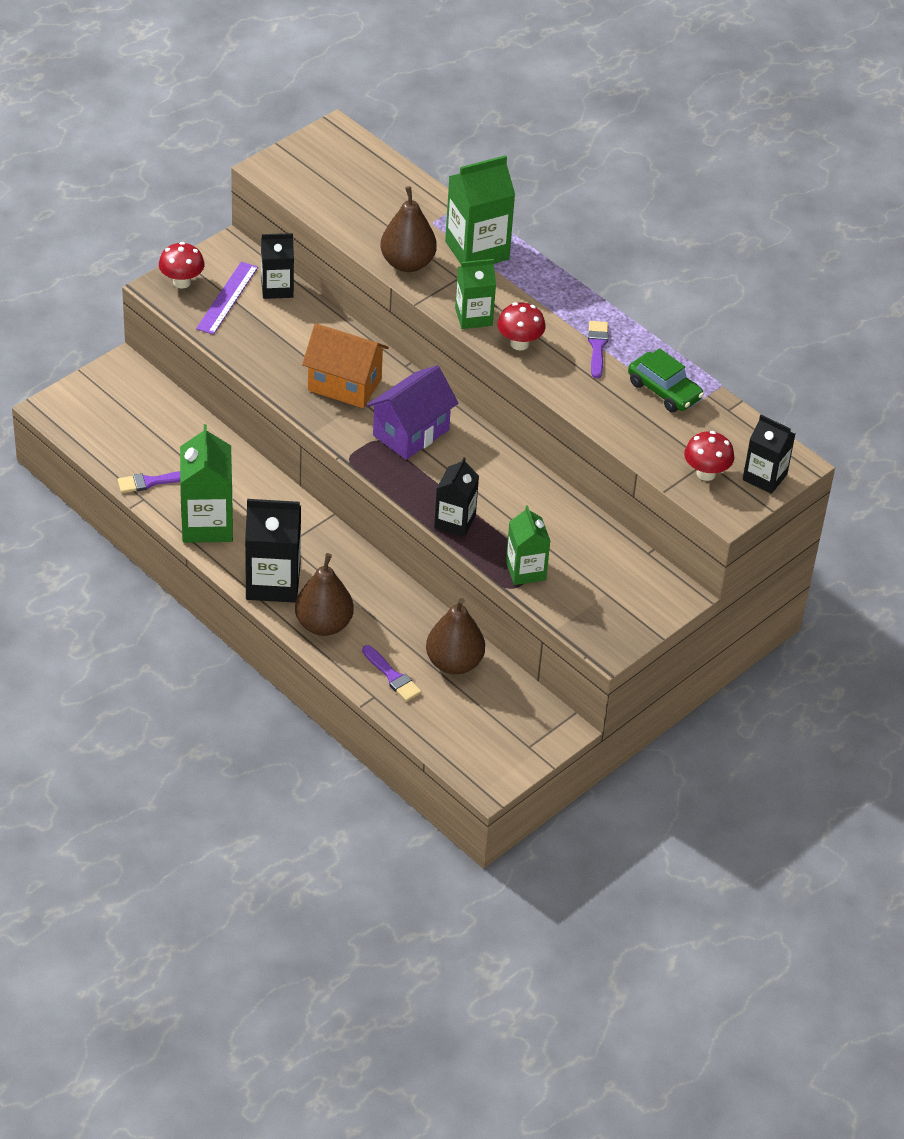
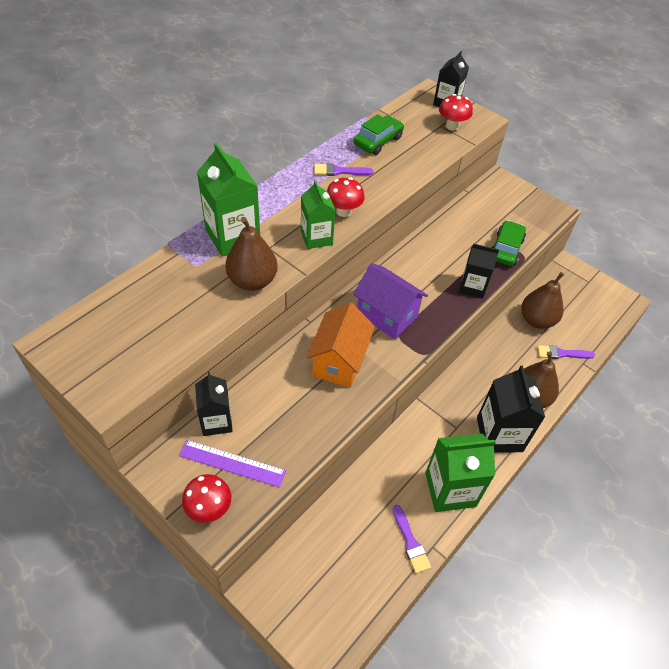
camera: 95 degrees left, 5 degrees up
(392, 676) = (561, 353): purple brush -> purple brush turned 135 degrees counterclockwise
(525, 570) = (506, 249): green carton -> green car

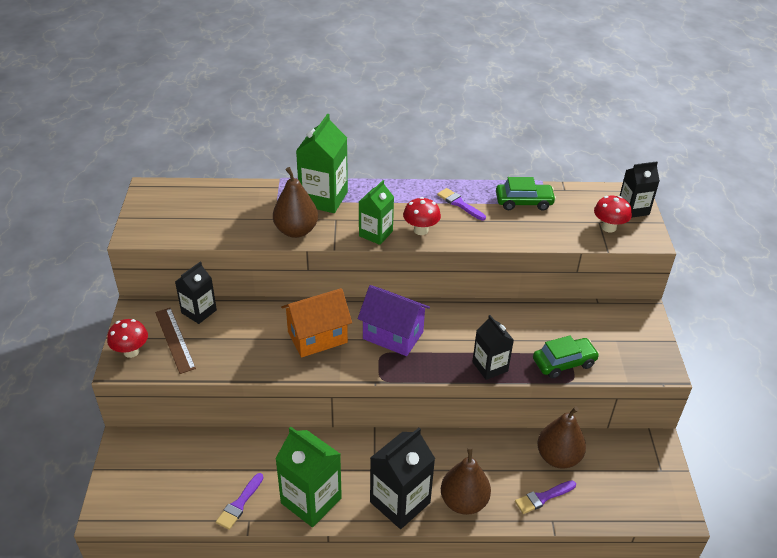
camera: 50 degrees right, 10 degrees down
(232, 463) = (175, 340): purple ruler -> brown ruler
(386, 315) = (393, 335): purple house -> purple house turned 60 degrees counterclockwise
(561, 353) = (543, 497): purple brush -> purple brush turned 75 degrees counterclockwise

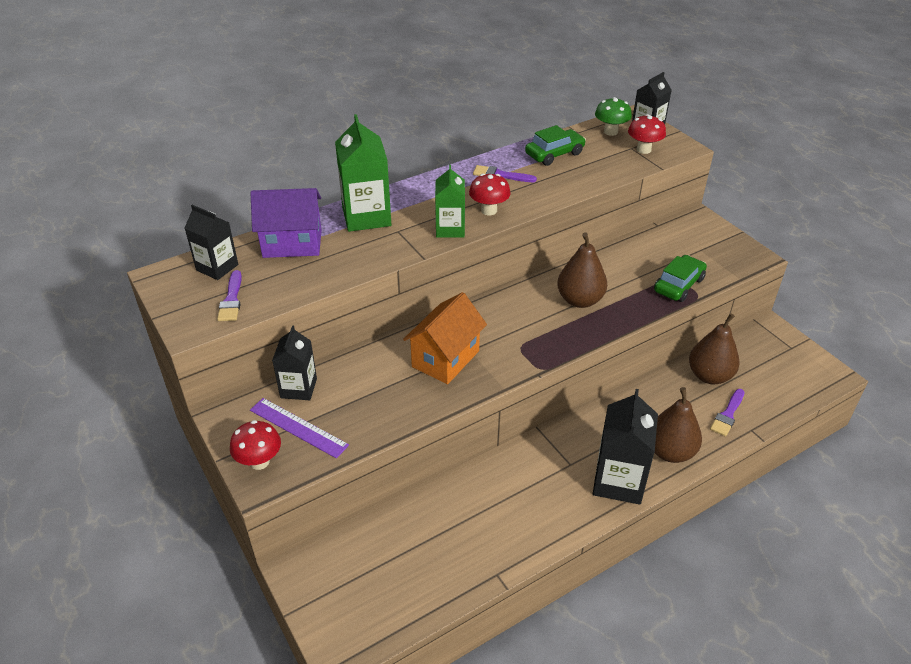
camera: 30 degrees left, 0 degrees up
(175, 340) = (298, 427): brown ruler -> purple ruler
(239, 504) = (473, 564): purple brush -> purple brush (231, 300)
(296, 231) = (368, 256): brown pear -> brown pear (580, 300)
(311, 500) = (539, 523): green carton -> none
(393, 335) = (515, 326): purple house -> purple house (292, 244)
(490, 366) = (623, 315): black carton -> black carton (217, 267)
(595, 200) = (610, 132): none -> green mushroom

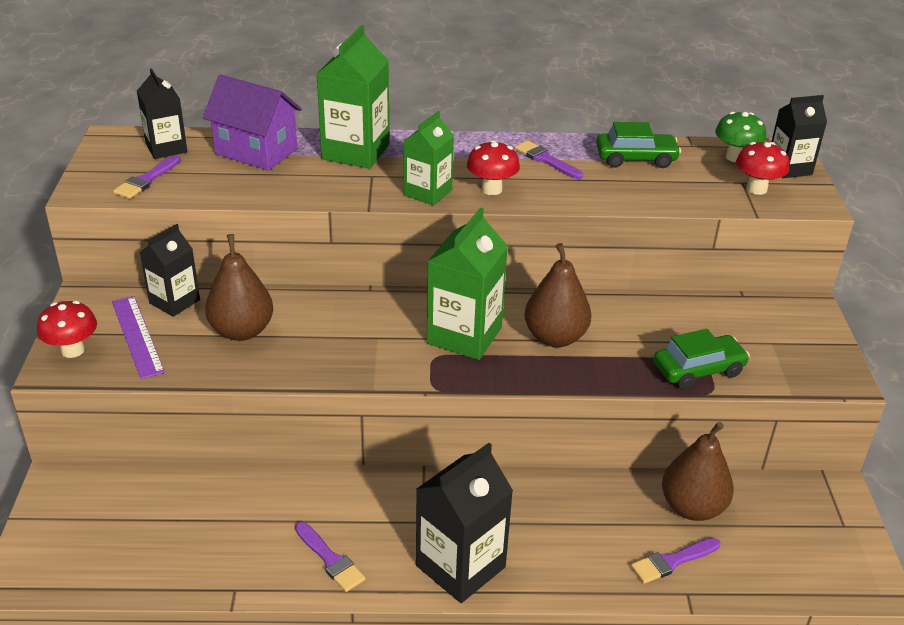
camera: 30 degrees right, 5 degrees down
(445, 359) = (343, 335): orange house -> none
(524, 324) = (464, 335): none -> green carton
(538, 520) = (330, 559): none -> purple brush
(670, 452) = (555, 566): brown pear -> brown pear (242, 331)

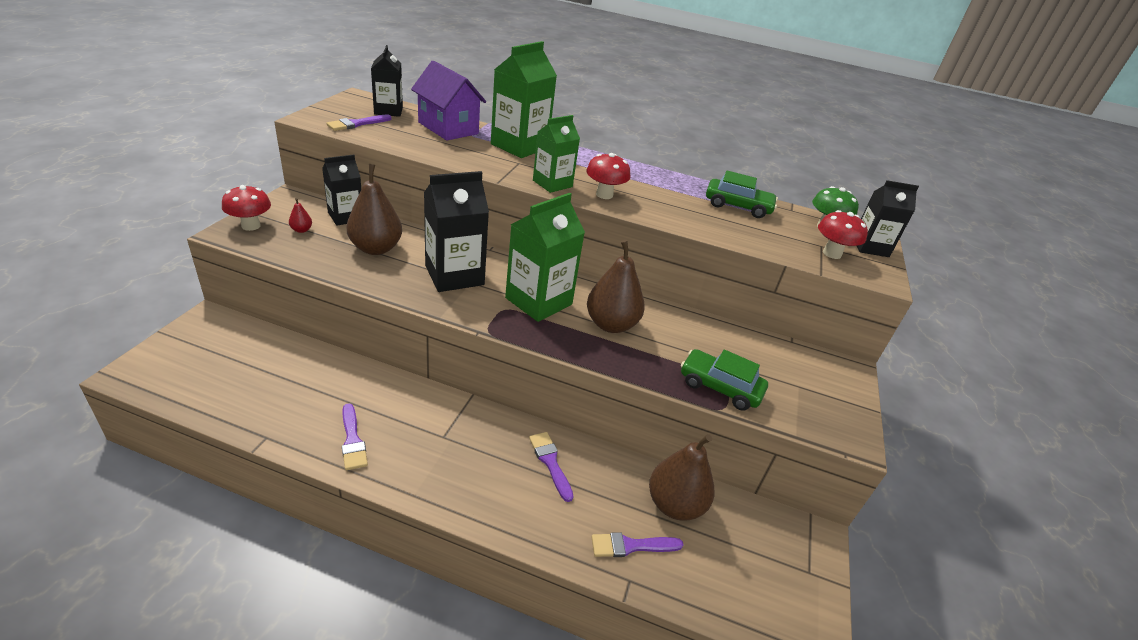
camera: 15 degrees right, 0 degrees up
(137, 336) = (301, 230): purple ruler -> red pear
(460, 566) = (449, 483): black carton -> black carton (454, 275)
(546, 160) = (662, 188): purple brush -> purple brush (550, 462)
(698, 370) = (720, 387): green car -> green car turned 150 degrees counterclockwise

